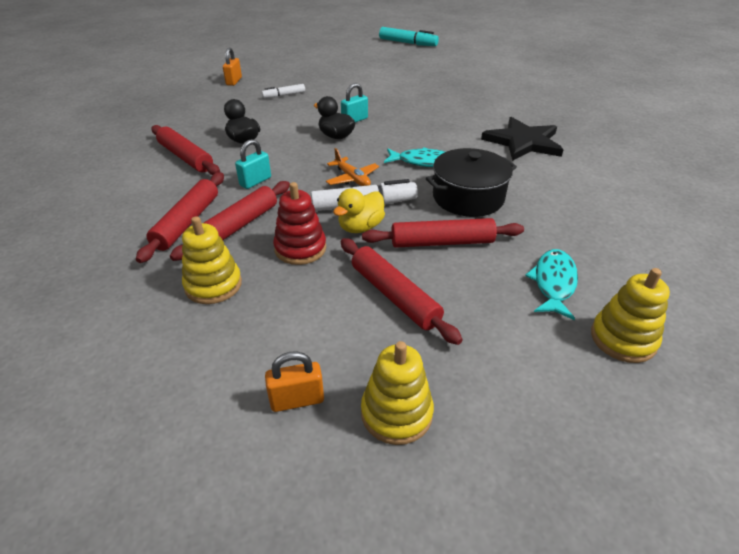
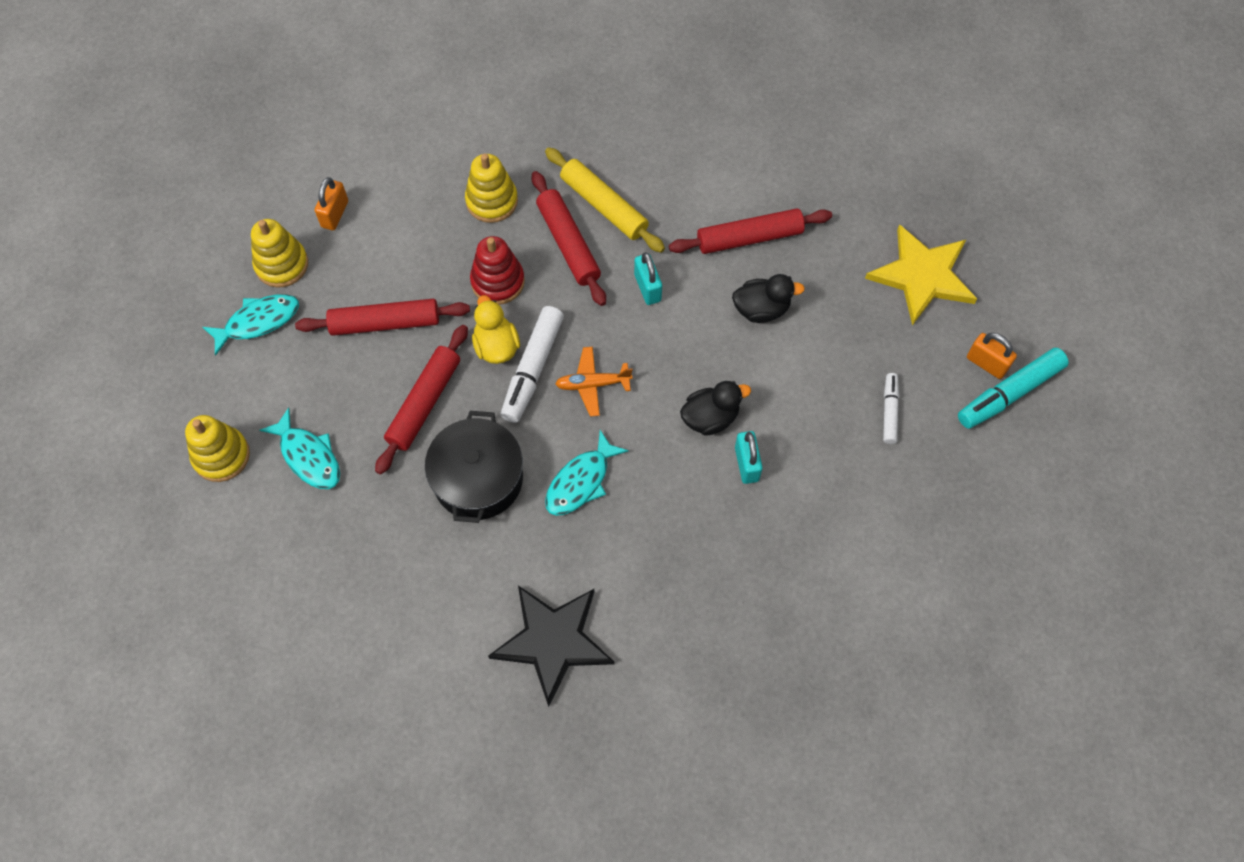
camera: 120 degrees right, 25 degrees up
(185, 104) = (922, 276): none -> yellow star
(187, 222) = (603, 206): red rolling pin -> yellow rolling pin
(407, 43) = (1060, 749): turquoise marker -> turquoise marker (1009, 393)
(478, 393) = (258, 322): none -> turquoise fish

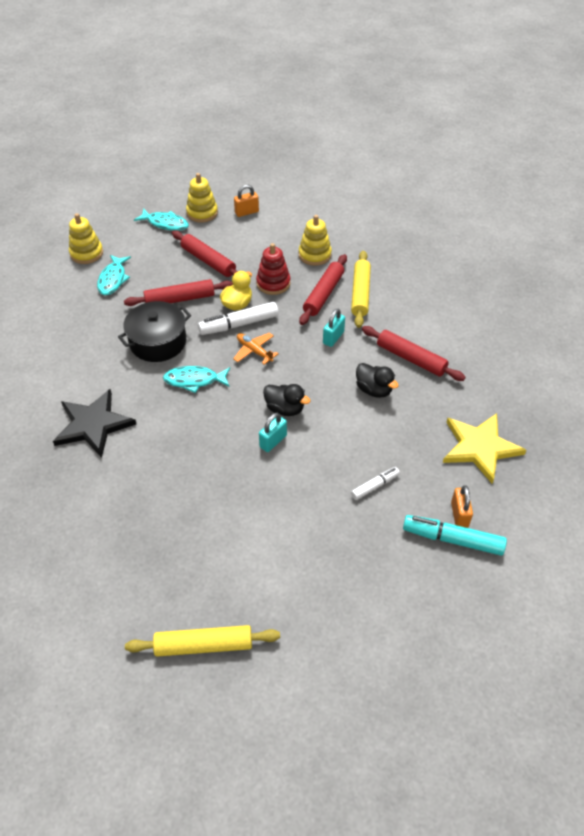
camera: 50 degrees right, 15 degrees down
(953, 718) = (204, 645): none -> yellow rolling pin

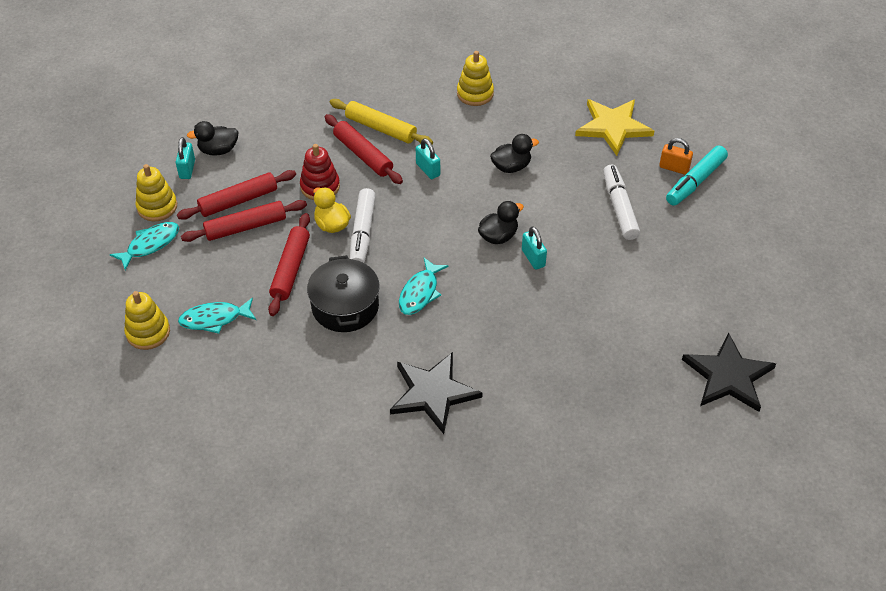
camera: 65 degrees left, 0 degrees up
(113, 279) = (214, 319): turquoise fish -> turquoise fish turned 135 degrees clockwise
(204, 645) = (728, 376): yellow rolling pin -> black star
(246, 212) = (187, 169): orange padlock -> turquoise padlock
(254, 351) = (408, 233): orange plane -> none
(275, 219) = (218, 150): none -> black duck
(314, 255) = (300, 140): yellow stacking toy -> yellow stacking toy (475, 93)
(374, 486) = (619, 208): white marker -> white marker, size x1.73
(411, 359) = (488, 128): red rolling pin -> red rolling pin (238, 201)

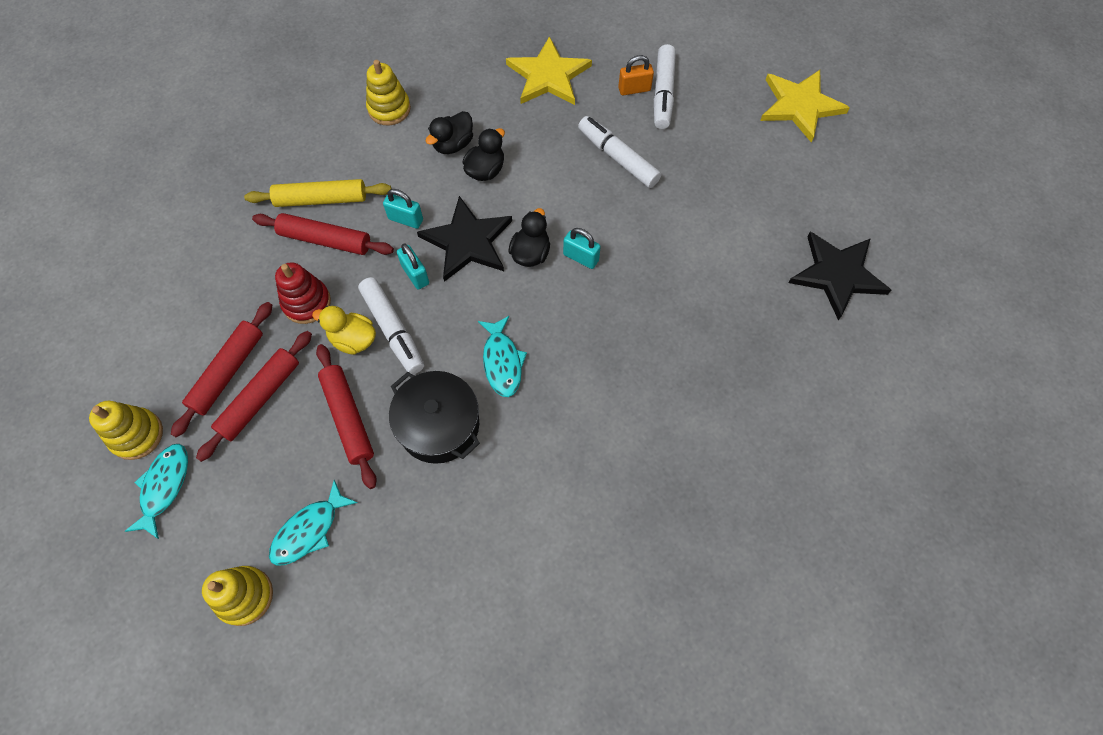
camera: 35 degrees left, 15 degrees up
(187, 169) = (138, 368): turquoise padlock -> turquoise padlock (415, 275)
(218, 150) = (157, 324): black duck -> black duck (453, 145)
(433, 393) = (599, 465): black star -> black star (467, 241)
(695, 181) = (663, 93): turquoise marker -> white marker
(805, 245) = (800, 106): none -> yellow star

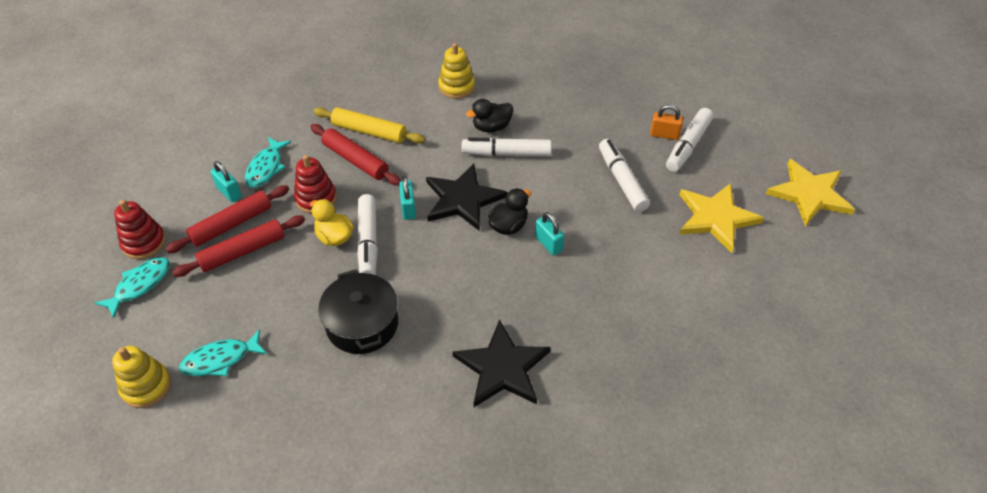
camera: 25 degrees right, 15 degrees down
(137, 435) = (144, 242): yellow stacking toy -> red stacking toy
(348, 418) = (297, 291): red rolling pin -> none
(405, 219) = (424, 167): turquoise padlock -> turquoise padlock (229, 192)
(485, 170) = (507, 153): black duck -> white marker
(502, 361) = (439, 297): turquoise fish -> turquoise fish (266, 167)
(548, 76) = (596, 103): yellow star -> yellow star (716, 218)
(837, 275) = (775, 341): black star -> black star (502, 368)

